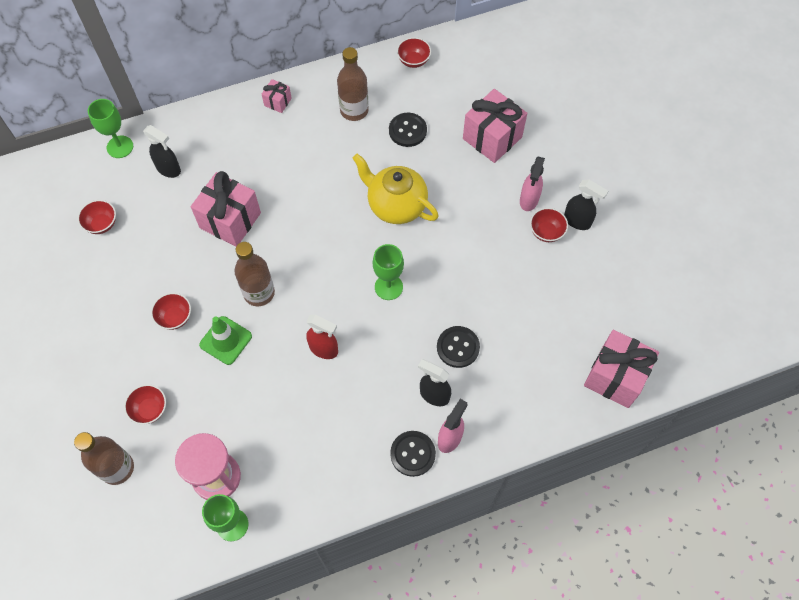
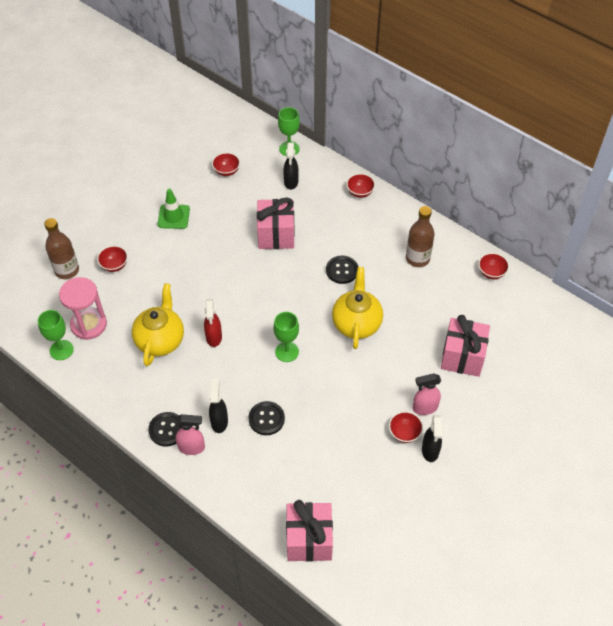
camera: 60 degrees right, 10 degrees down
(175, 317) = (185, 244): red bowl -> red bowl (360, 192)
(226, 340) = (186, 279): green traffic cone -> green traffic cone (173, 217)
(259, 293) = (232, 279): brown bottle -> none
(278, 102) = (389, 211): pink gift -> none
(291, 407) = (160, 340): none -> yellow teapot
(407, 131) = (426, 299): black button -> black button (342, 270)

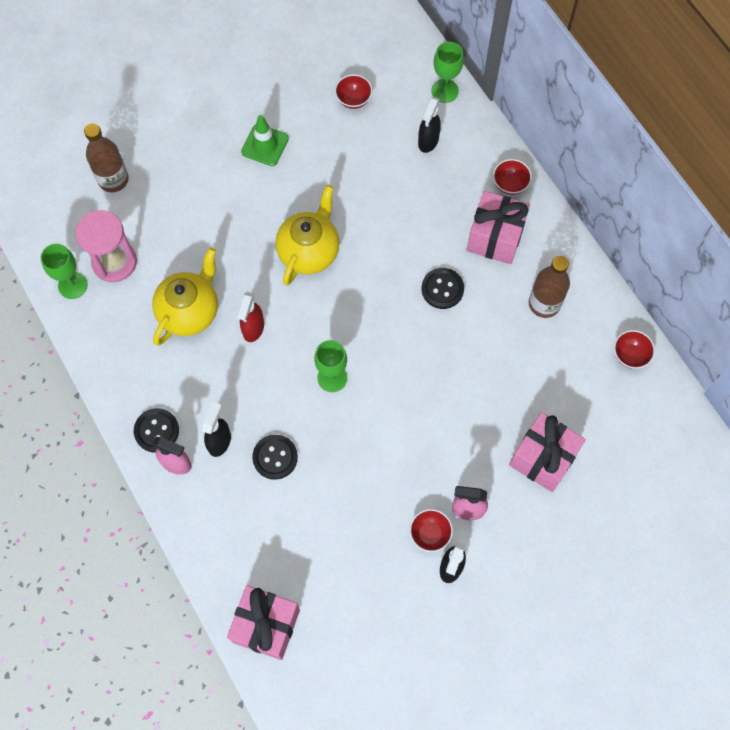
camera: 20 degrees right, 15 degrees up
(114, 265) = (171, 191): red bowl -> none
(276, 235) = (380, 212): pink gift -> pink gift (495, 237)
(356, 323) = (431, 368): yellow teapot -> yellow teapot (309, 251)

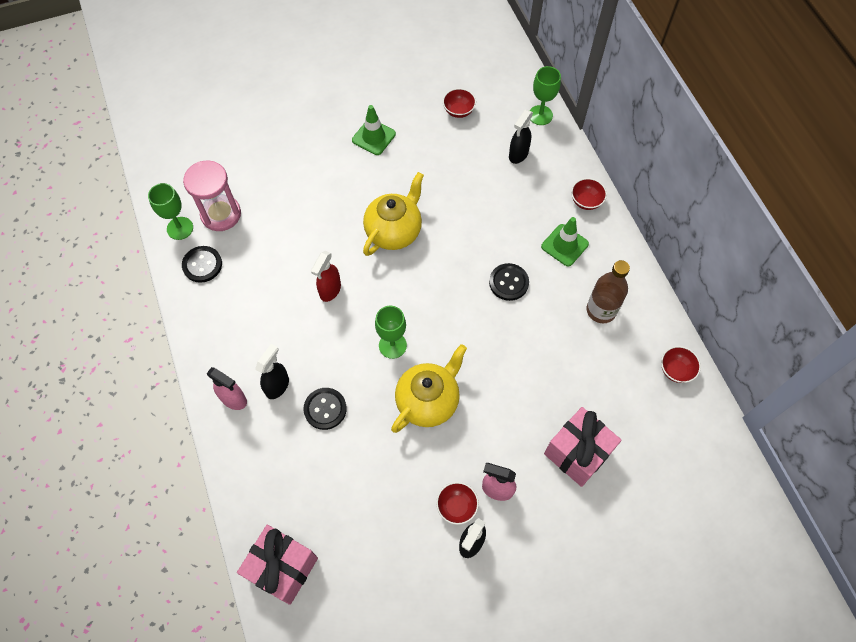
camera: 10 degrees right, 5 degrees down
(113, 179) = (236, 146): brown bottle -> none
(156, 431) = (223, 366): black button -> black button (202, 265)
(190, 311) = (277, 266): yellow teapot -> yellow teapot (428, 401)
(495, 237) = (564, 245): pink gift -> green traffic cone

